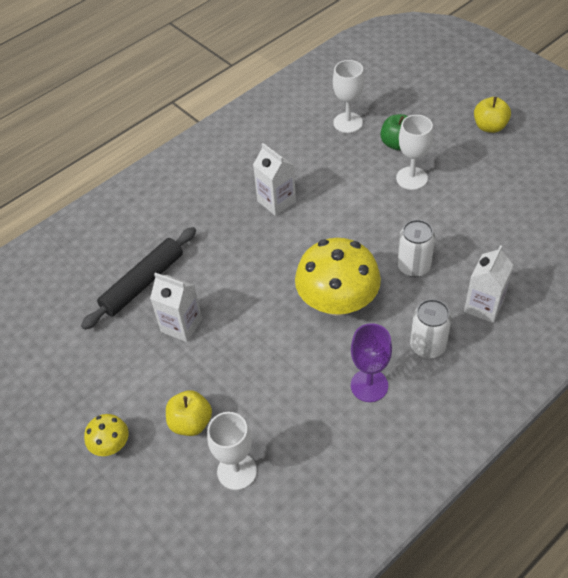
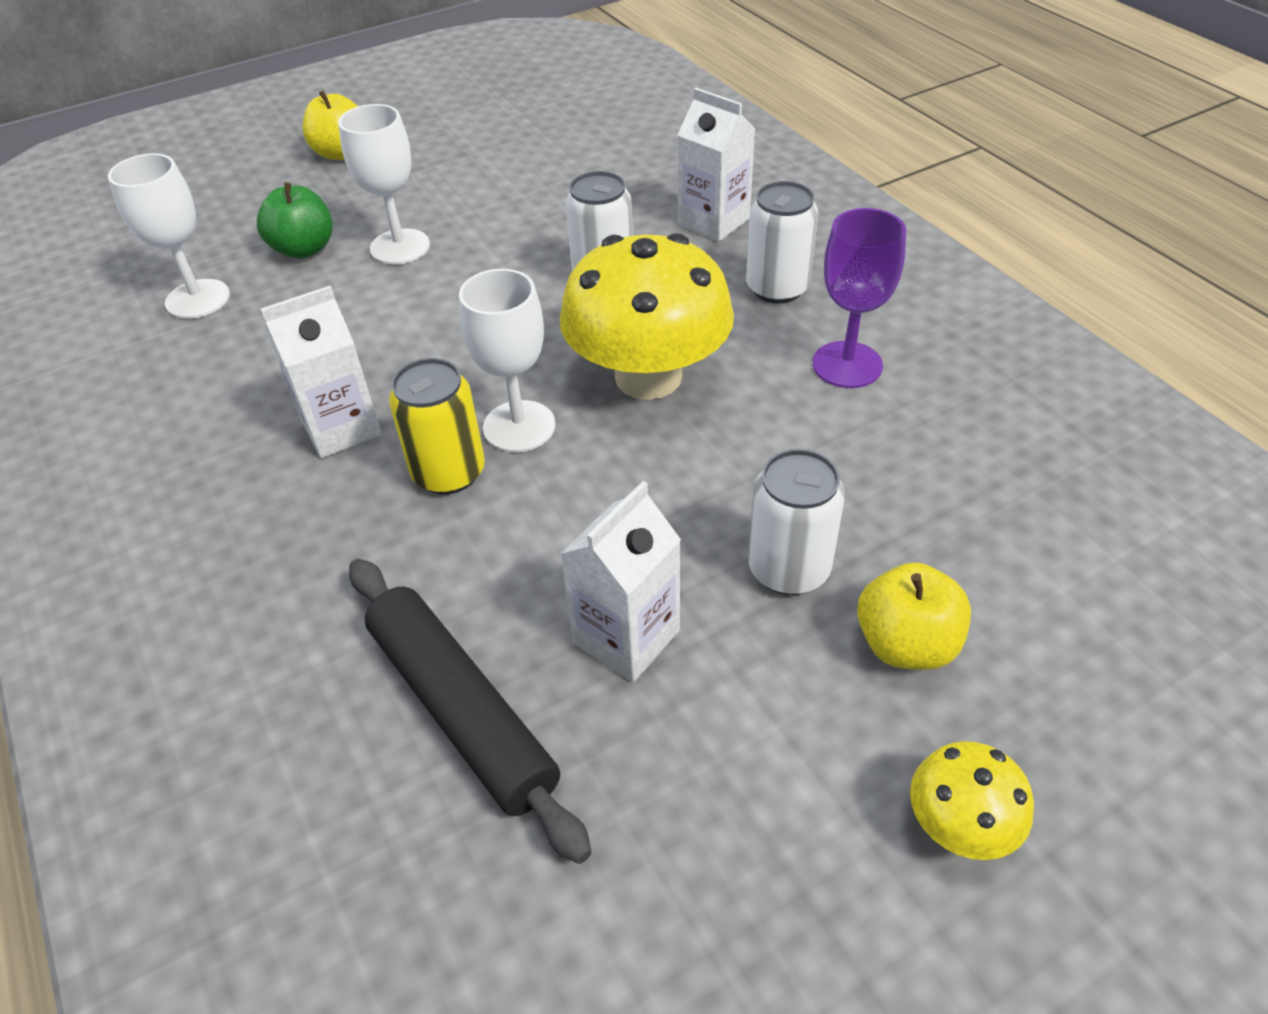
camera: 80 degrees left, 5 degrees down
(225, 376) = (788, 569): none -> white can
(237, 471) = (1029, 575): white goblet -> white goblet (519, 426)
(258, 245) = (449, 472): none -> yellow can

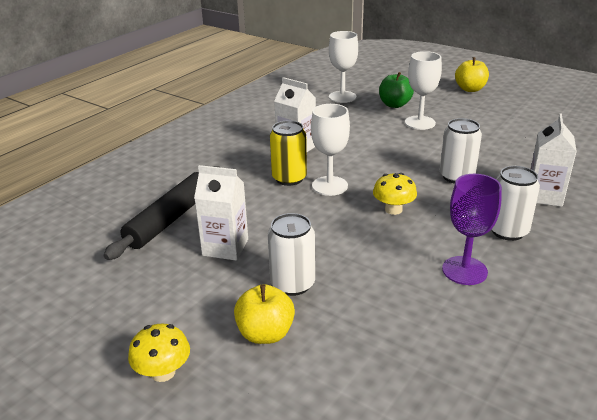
camera: 65 degrees right, 15 degrees down
(648, 377) = (393, 209): yellow mushroom -> yellow mushroom, size x0.47

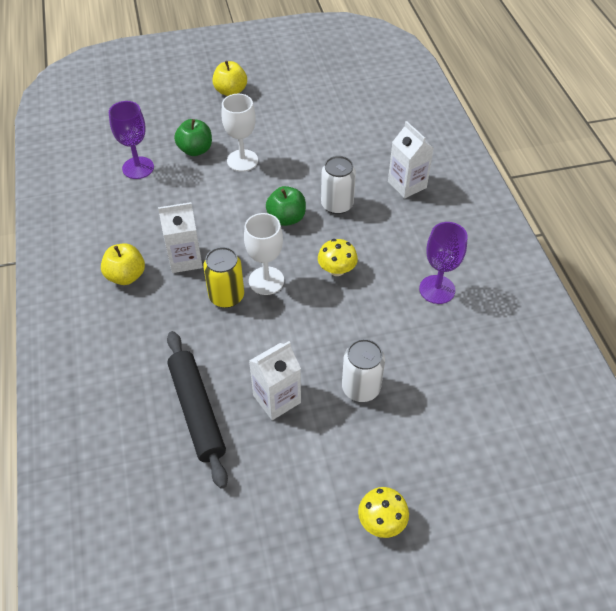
camera: 50 degrees left, 20 degrees up
(265, 333) = (397, 438): yellow apple -> yellow apple (126, 276)
(342, 97) = (138, 168): white goblet -> purple goblet
(402, 164) = (286, 218): none -> green apple
(508, 231) = (422, 235): white can -> none

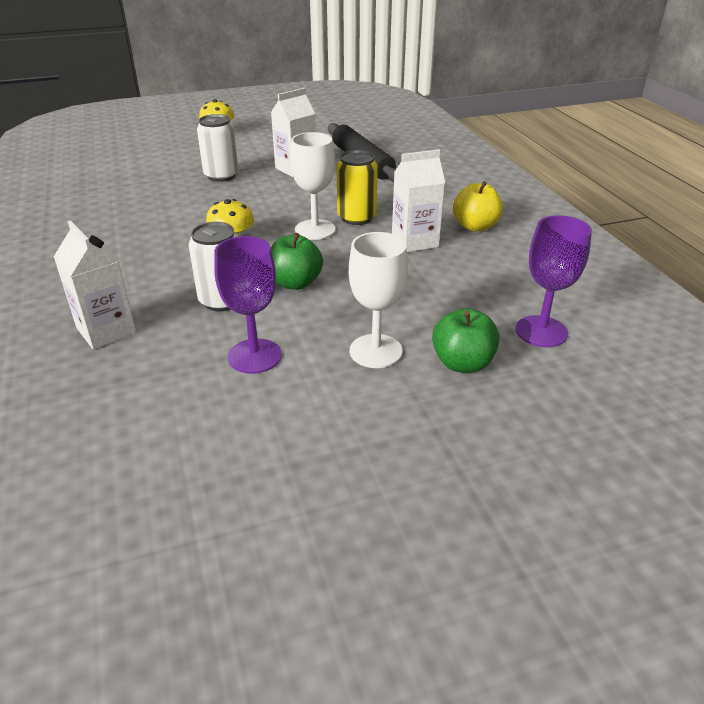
camera: 175 degrees right, 15 degrees down
(230, 91) = (443, 496): yellow apple -> none
(437, 289) = (119, 232): purple goblet -> purple goblet (254, 356)

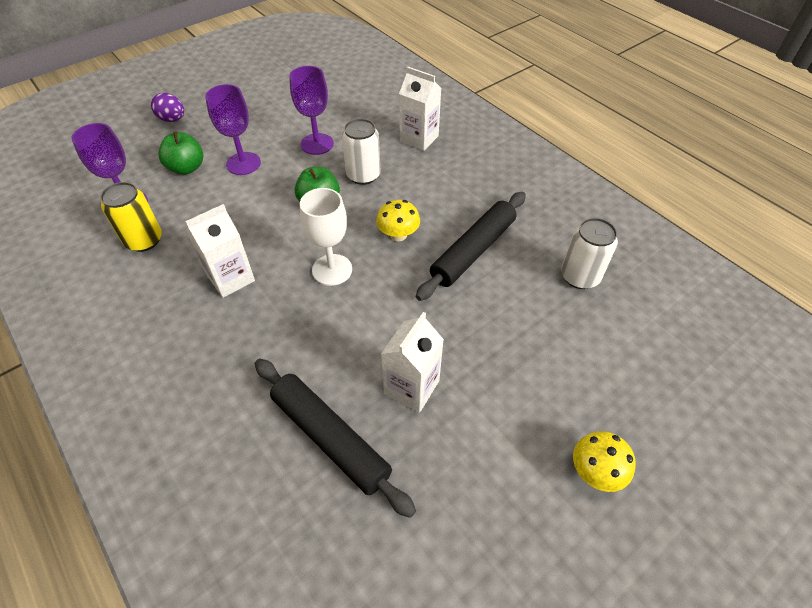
camera: 160 degrees right, 15 degrees up
(175, 218) = (473, 251): none -> black rolling pin
(221, 176) = (490, 340): white can -> white can (580, 276)
(356, 218) = (297, 300): yellow can -> yellow can (144, 240)
(375, 351) = (243, 163): white goblet -> purple goblet
(475, 226) = (169, 320): yellow apple -> none
(494, 468) = (172, 119): none -> purple egg

